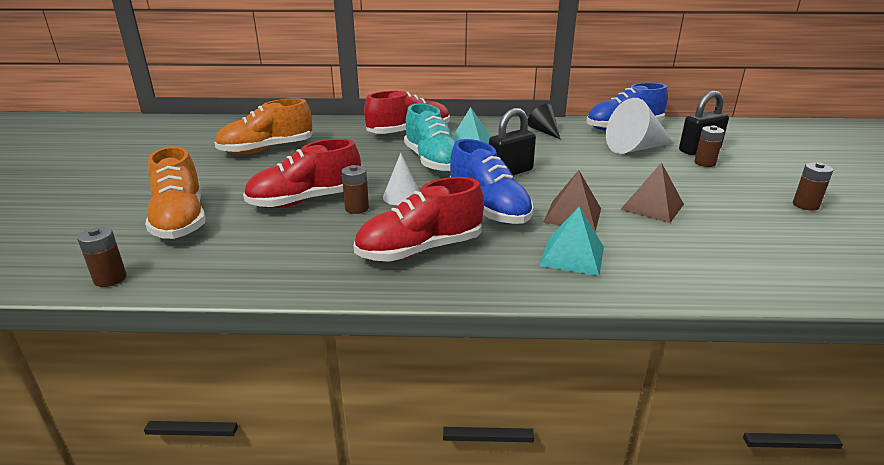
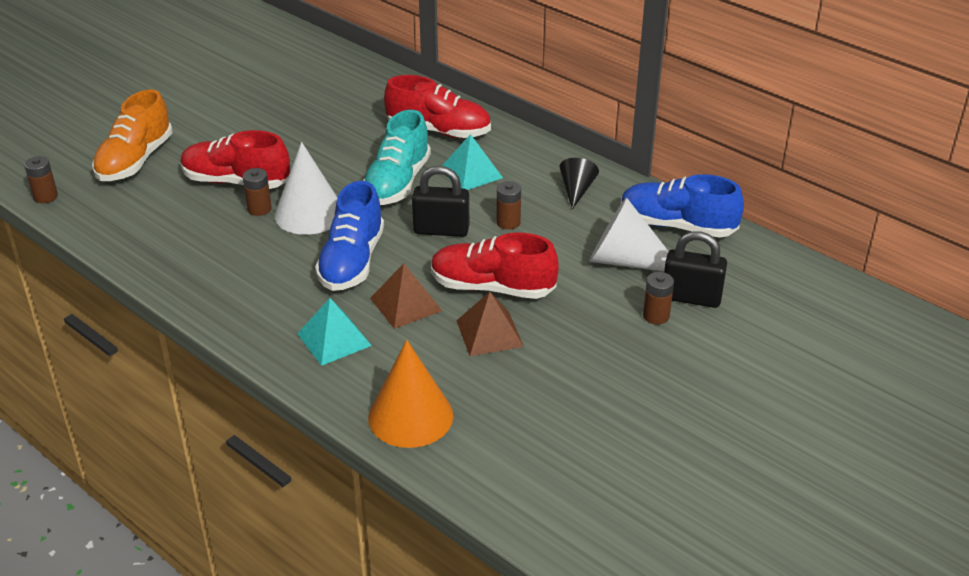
camera: 40 degrees right, 10 degrees up
(267, 149) = (287, 100): orange shoe -> none
(402, 197) = (309, 213): white cone -> white cone, size x1.72
(420, 250) = (243, 274): red shoe -> red shoe (492, 287)
(720, 273) = (410, 416): none -> orange cone
(805, 205) = (638, 412): brown battery -> brown battery (508, 222)

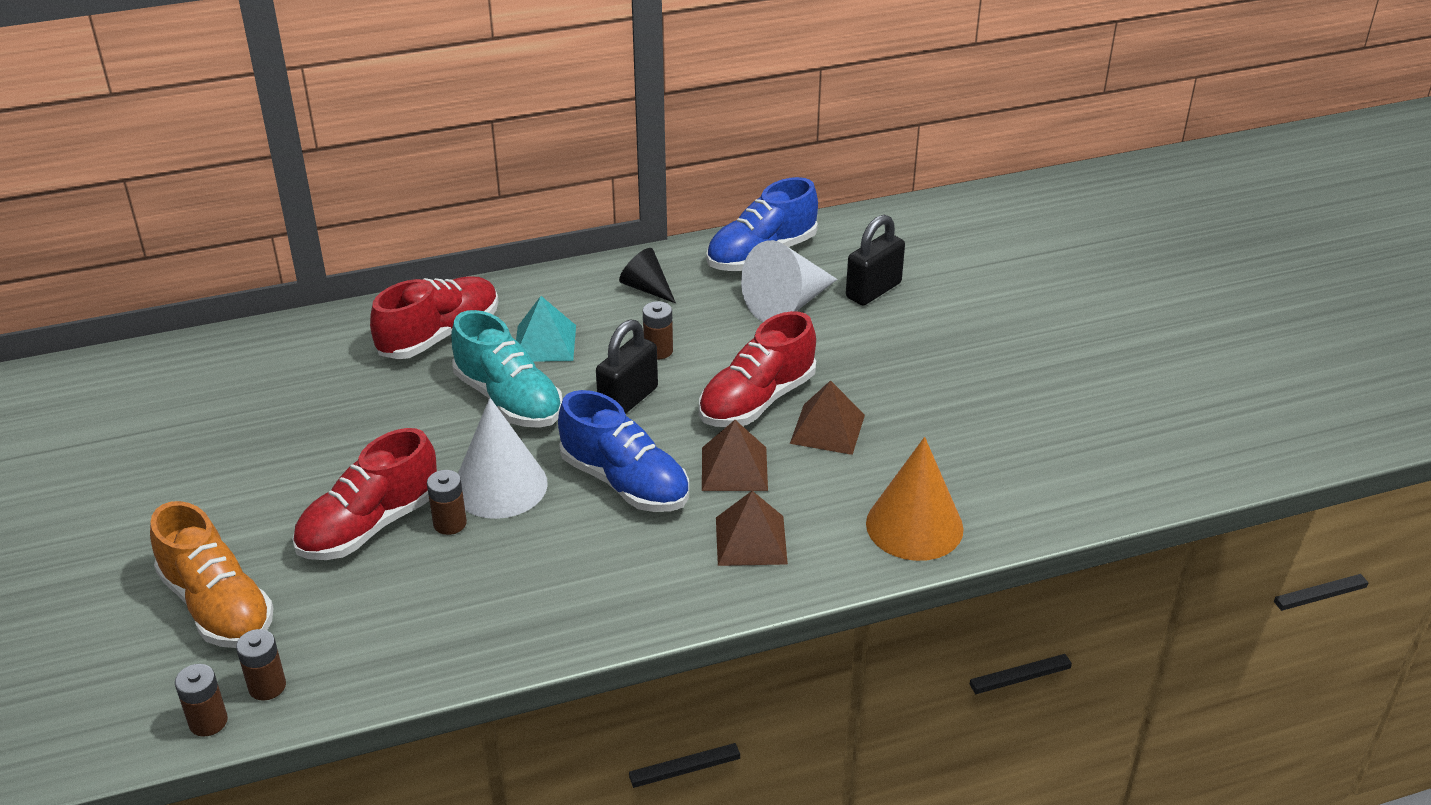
camera: 60 degrees left, 0 degrees up
(334, 339) = (751, 540): turquoise pyramid -> brown pyramid
(656, 316) = (883, 320): brown battery -> brown battery (267, 686)

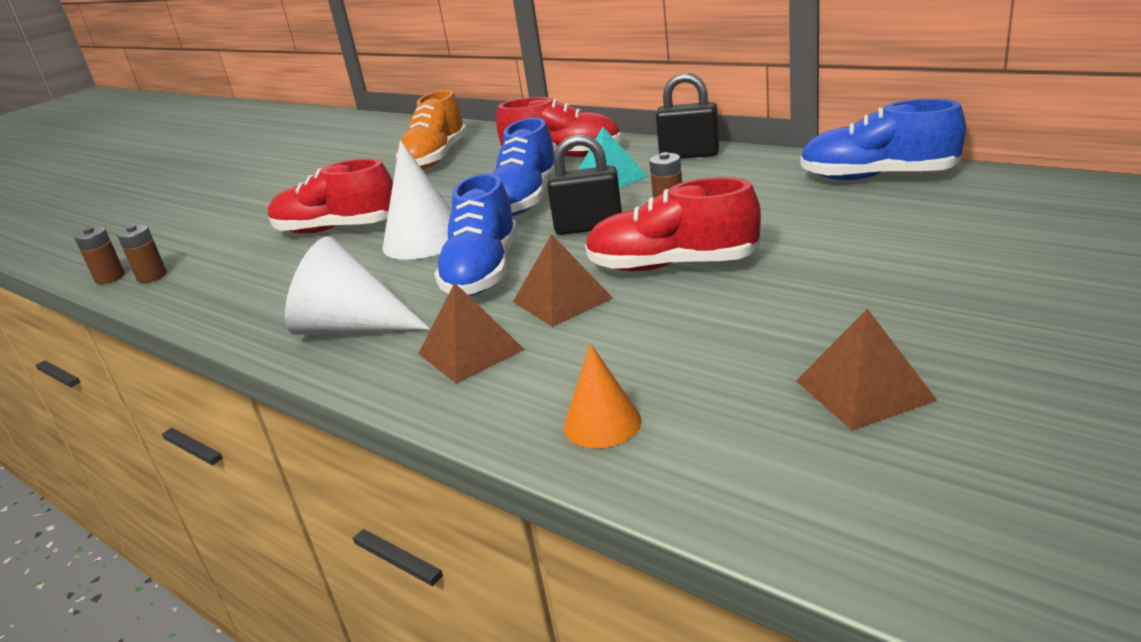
camera: 60 degrees right, 10 degrees down
(217, 606) = (221, 232): orange shoe -> orange shoe (435, 158)
(450, 523) = (364, 246): brown battery -> none
(509, 400) = (525, 200): turquoise shoe -> blue shoe
(646, 288) = (739, 171): black cone -> none
(787, 304) = (832, 214): white cone -> white cone (352, 327)
(827, 429) = (686, 310): brown pyramid -> brown pyramid (863, 390)
(873, 290) = (941, 232): black padlock -> black padlock (689, 155)
(914, 526) = (602, 423): orange cone -> orange cone, size x0.58

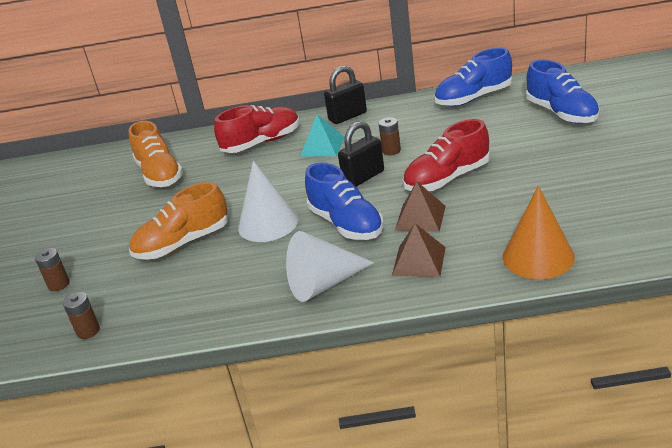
camera: 40 degrees left, 5 degrees up
(110, 277) = (47, 349): brown battery -> brown battery (58, 284)
(337, 229) = (183, 243): red shoe -> orange shoe
(525, 200) = (290, 177): blue shoe -> blue shoe (562, 113)
(602, 423) = (538, 256): orange cone -> orange cone, size x1.72
(863, 390) = (613, 195): brown pyramid -> none

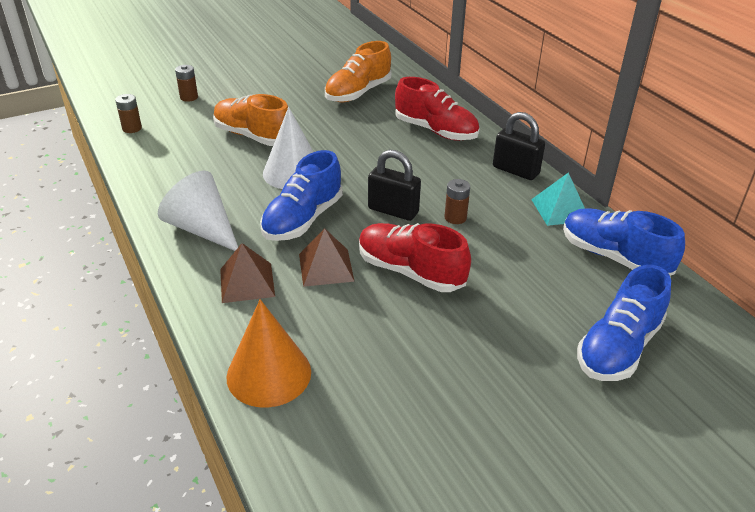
camera: 60 degrees right, 5 degrees up
(322, 146) = (444, 169): turquoise pyramid -> turquoise pyramid (560, 210)

